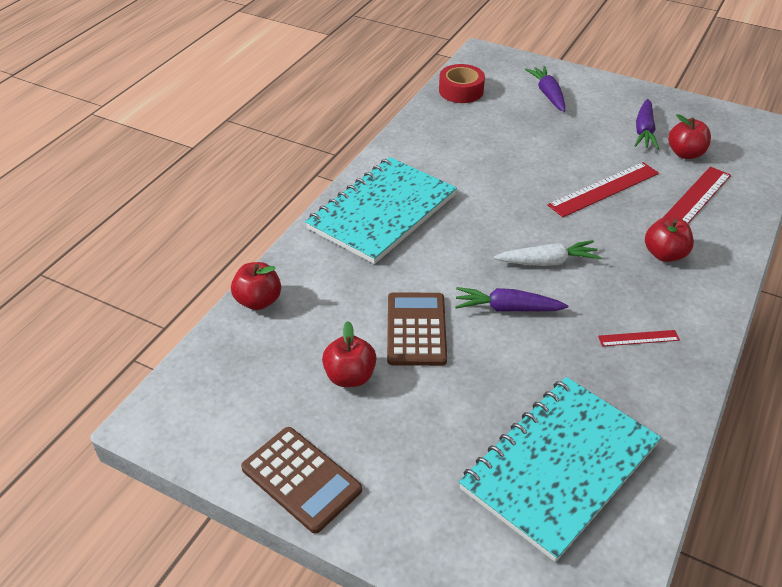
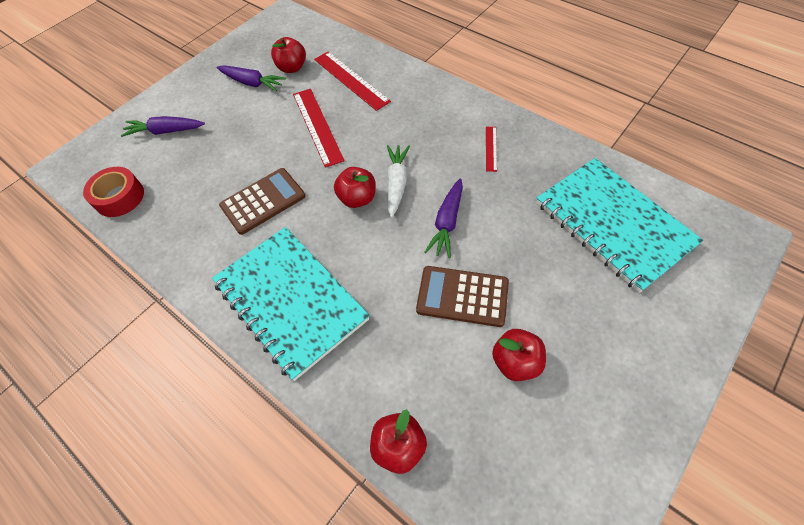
camera: 75 degrees left, 15 degrees up
(301, 479) = (636, 420): brown calculator -> brown calculator (263, 201)
(664, 254) = (405, 111): red apple -> red apple (357, 198)

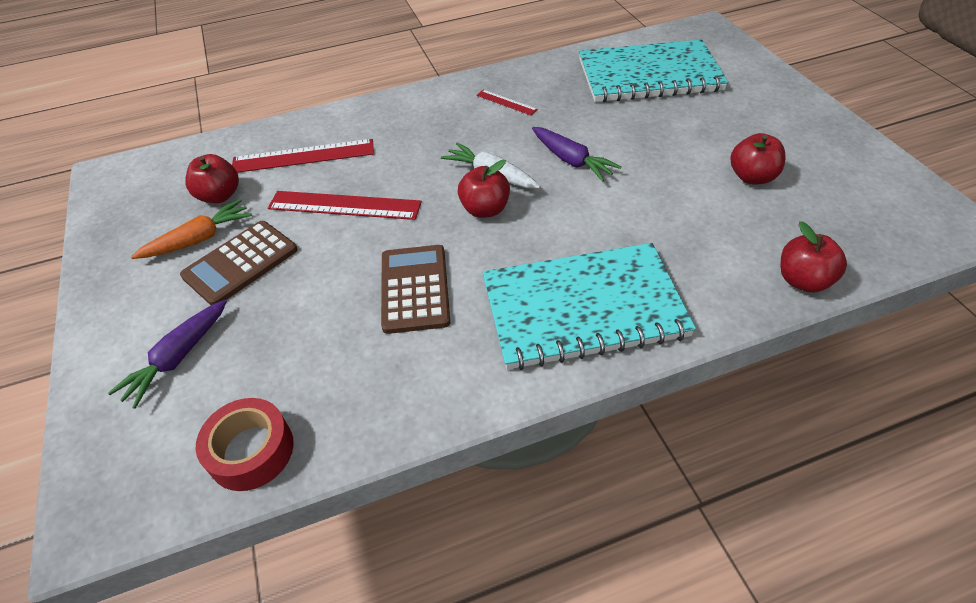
camera: 60 degrees left, 10 degrees down
(252, 83) = (199, 239): purple carrot -> orange carrot
(462, 296) = (664, 182): brown calculator -> brown calculator (240, 263)

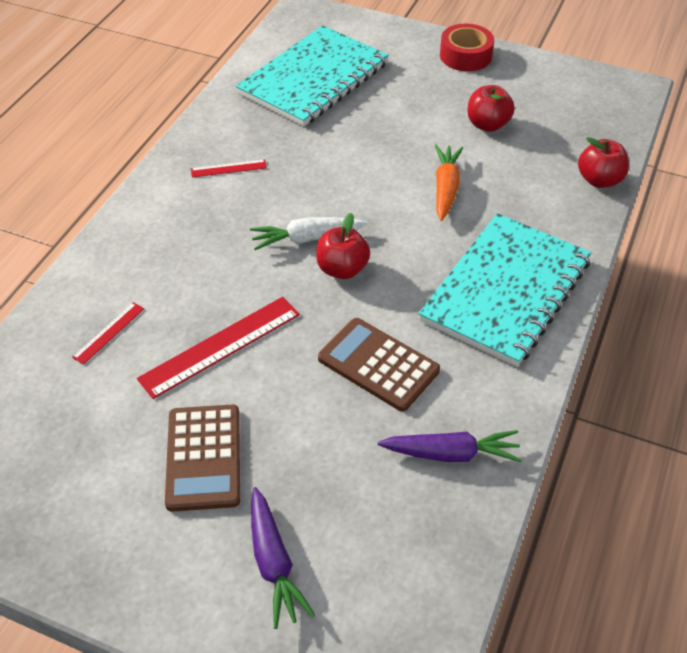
camera: 50 degrees left, 0 degrees up
(199, 239) = (128, 471): orange carrot -> orange carrot (446, 188)
(220, 196) = (81, 423): red apple -> none
(251, 451) = (434, 561): red tape -> red tape (465, 56)
(303, 156) = (109, 332): red ruler -> red ruler, size x0.51
(571, 161) = (352, 187): purple carrot -> purple carrot (452, 454)

